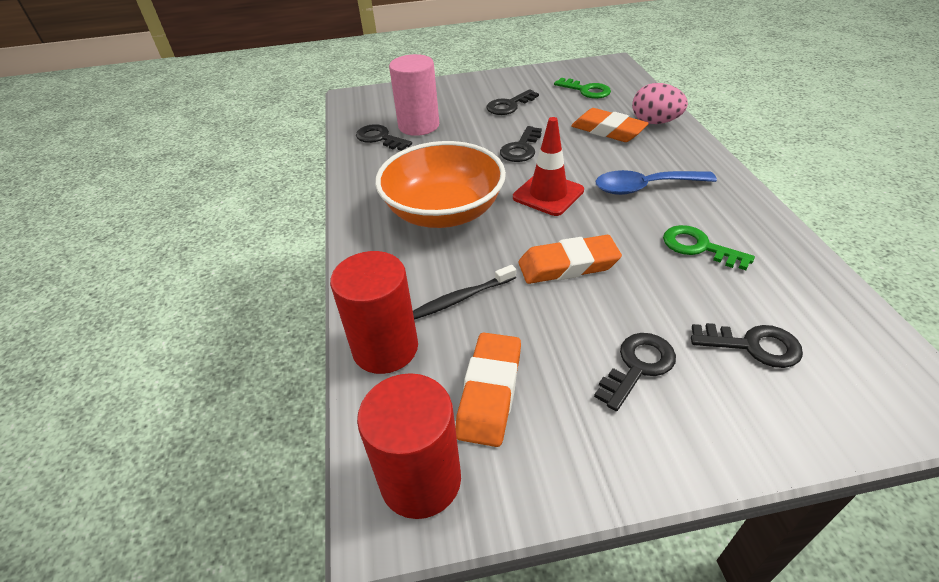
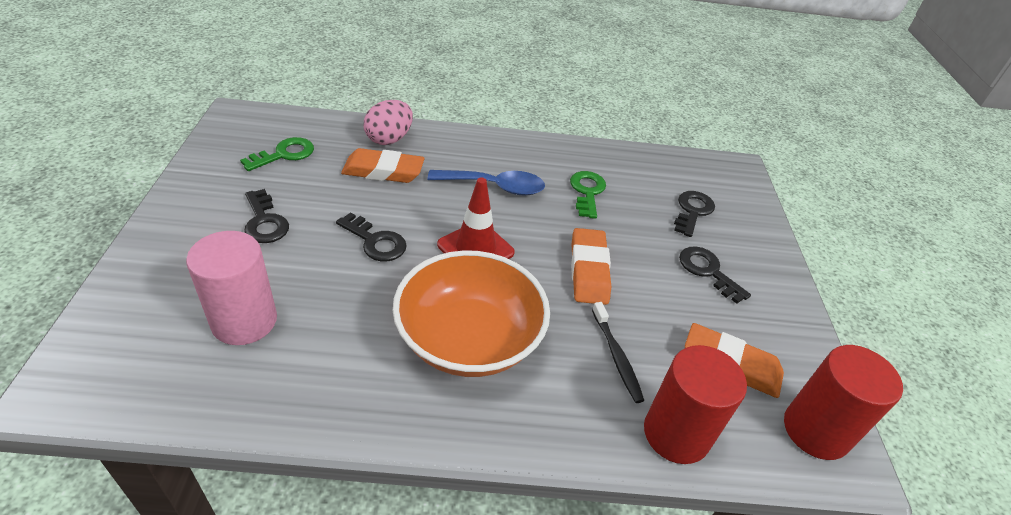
camera: 85 degrees left, 0 degrees up
(380, 138) = (246, 373): black key -> none
(608, 130) = (383, 171): orange eraser -> orange eraser turned 45 degrees clockwise
(644, 187) = (495, 187): blue spoon -> blue spoon turned 90 degrees counterclockwise
(698, 247) = (587, 192): green key -> green key turned 135 degrees clockwise

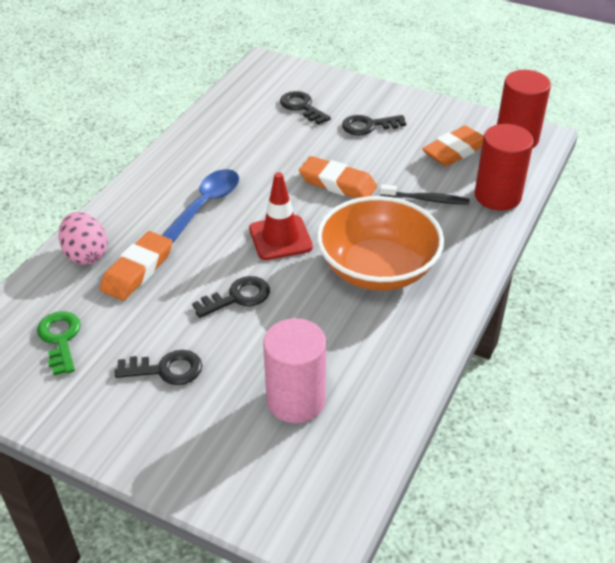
camera: 60 degrees left, 0 degrees up
(587, 192) = (246, 153): green key -> none

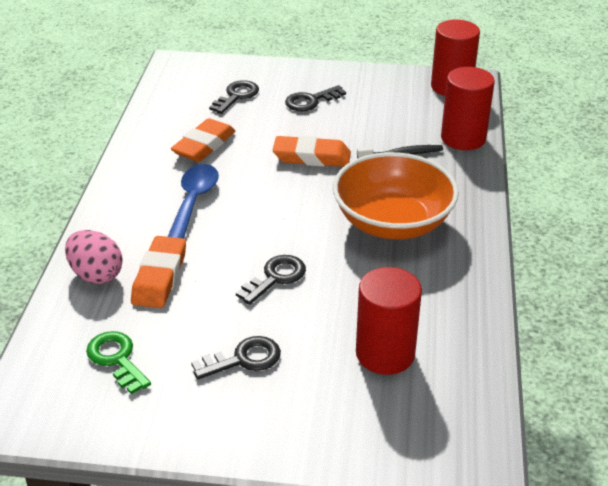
camera: 20 degrees left, 5 degrees down
(280, 238) = (285, 216): red traffic cone -> none
(296, 400) = (385, 354): pink cylinder -> red cylinder
(302, 107) = (236, 96): black key -> black key turned 90 degrees clockwise
(455, 151) = (403, 107): orange eraser -> orange eraser (204, 145)

